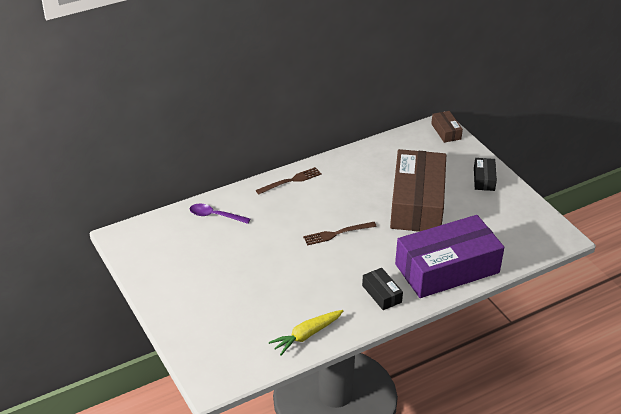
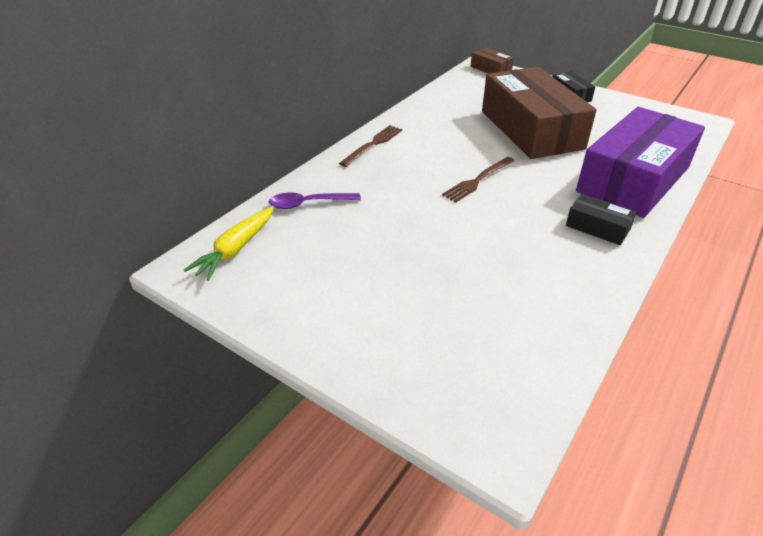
camera: 25 degrees left, 0 degrees up
(307, 335) = (564, 310): yellow carrot -> yellow carrot (236, 249)

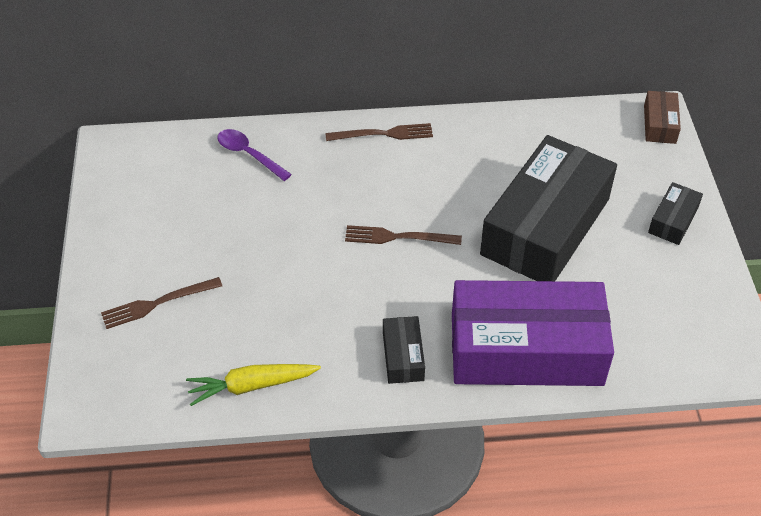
camera: 50 degrees right, 10 degrees up
(236, 249) = (154, 156): yellow carrot -> yellow carrot (252, 386)
(412, 327) = (157, 303): none -> brown fork
(531, 129) = (545, 226): brown box -> black box

